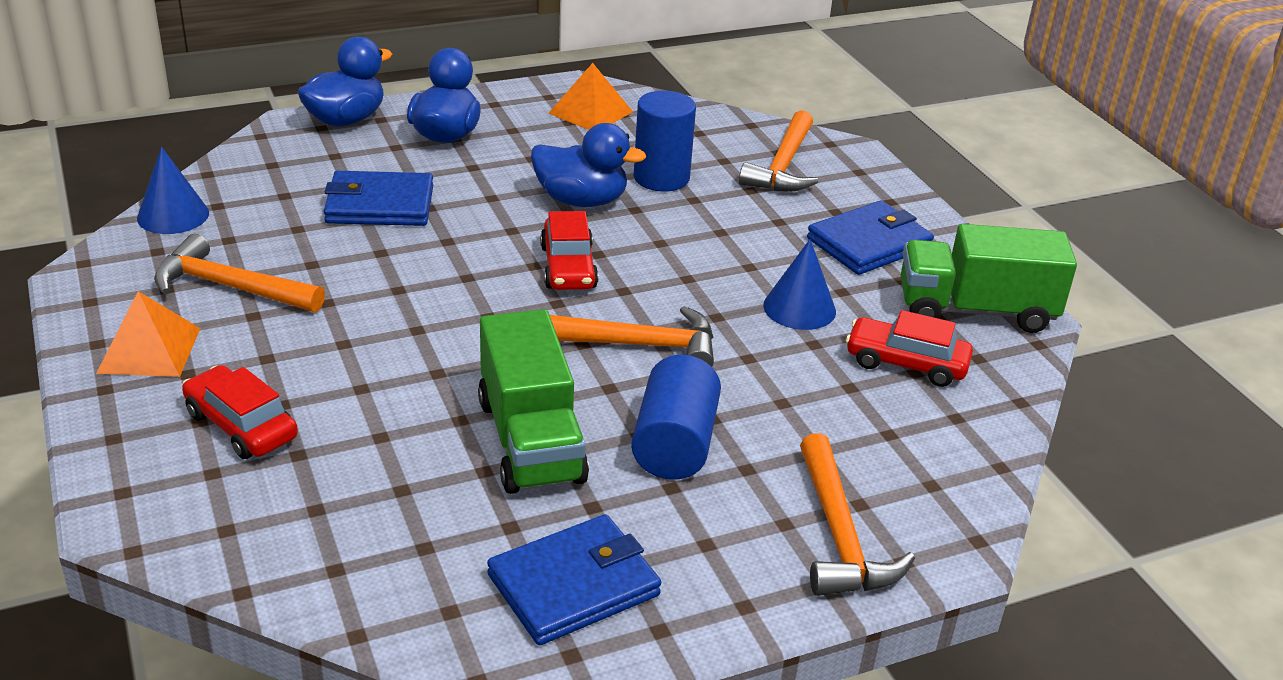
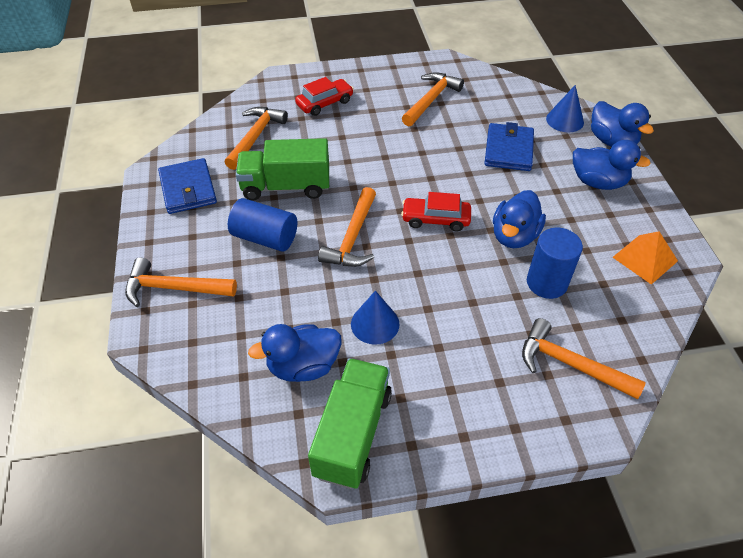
camera: 105 degrees right, 15 degrees up
(149, 350) = (384, 79): orange pyramid -> none
(173, 215) = (498, 82): blue cone -> blue cone (565, 120)
(376, 514) = (255, 137): none -> orange hammer
(869, 243) = (451, 390): blue wallet -> none
(906, 363) = (303, 366): red car -> blue duck

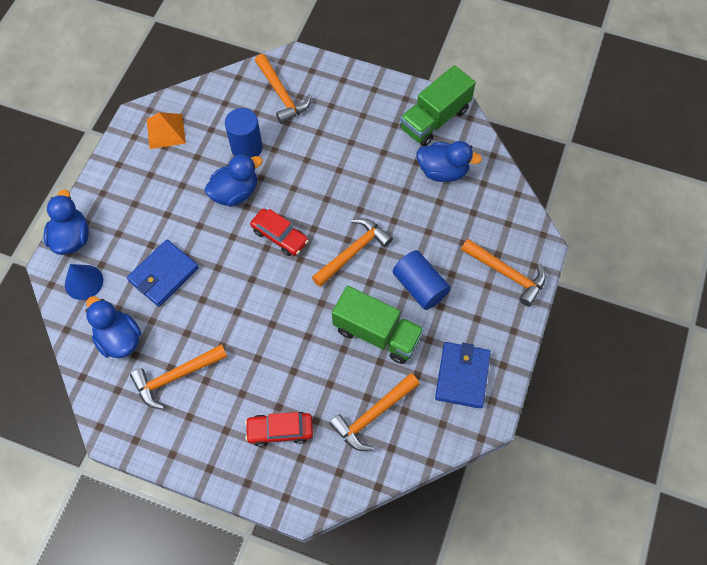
camera: 150 degrees left, 15 degrees up
(375, 324) = (380, 176): blue cone -> none
(598, 182) = (128, 205): blue duck -> blue duck (119, 338)

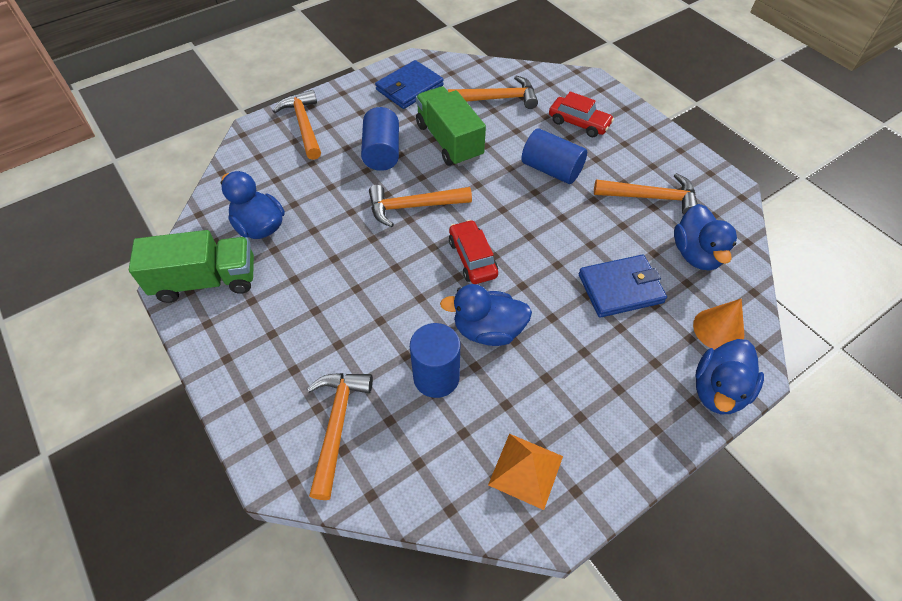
camera: 145 degrees left, 10 degrees down
(84, 282) = (718, 329): blue cone -> orange cone
(272, 356) = (551, 169): none -> blue cylinder

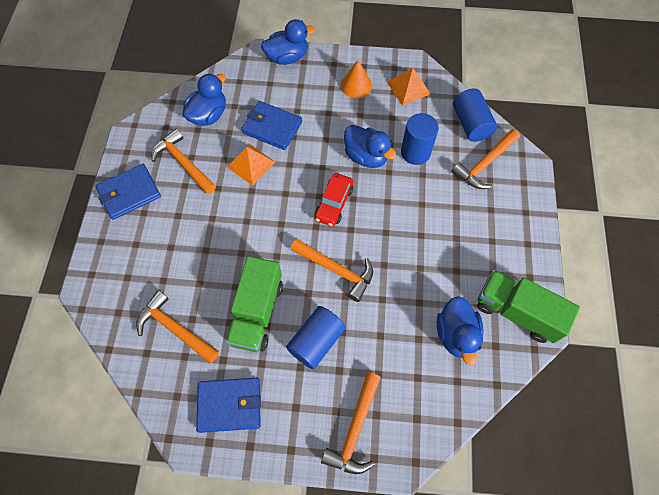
camera: 140 degrees left, 10 degrees up
(551, 169) = (216, 229): blue cylinder -> blue cylinder (470, 124)
(579, 123) = (149, 254): red car -> none
(592, 238) = (251, 164): none -> orange pyramid
(656, 147) = (129, 193): none -> blue wallet
(718, 329) = (251, 77): orange cone -> orange cone (356, 85)

